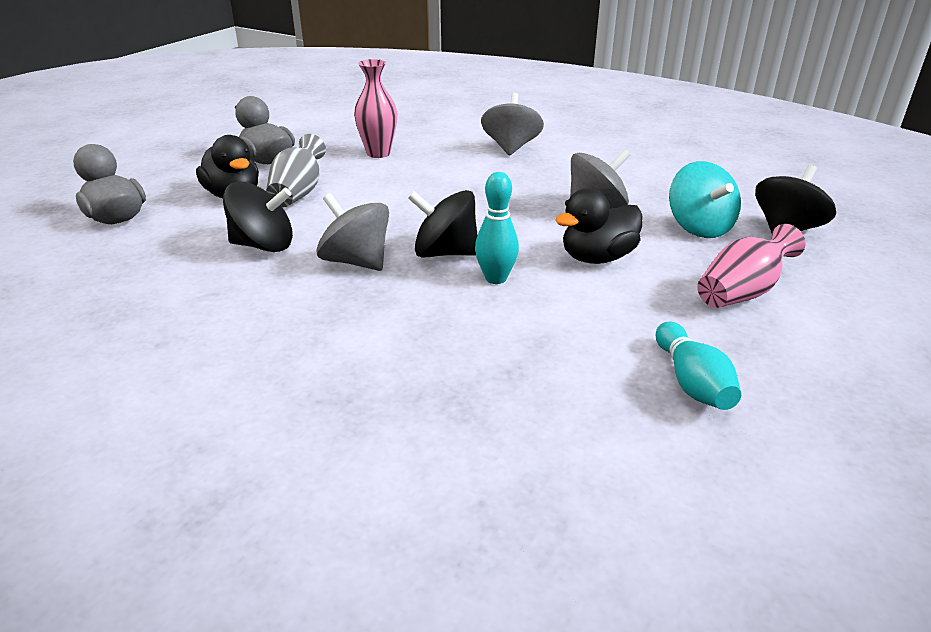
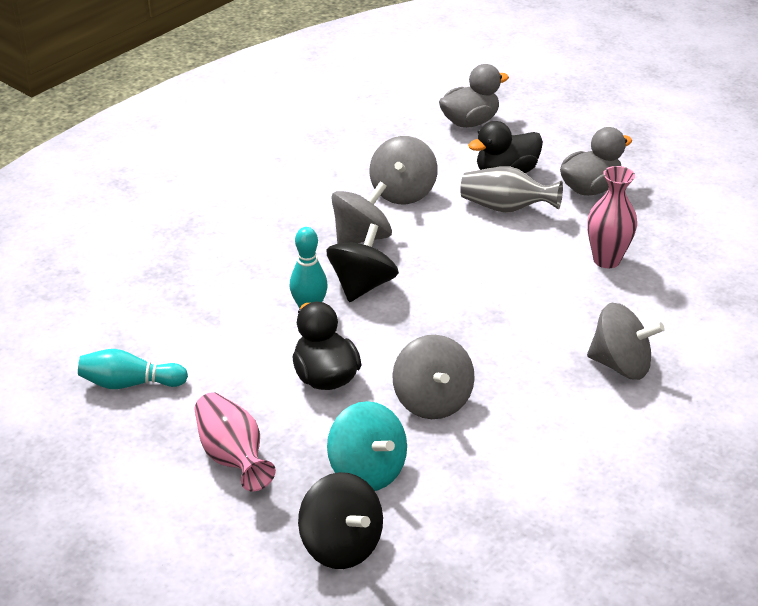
camera: 100 degrees right, 5 degrees up
(263, 245) = (403, 192): black spinning top -> grey spinning top
(699, 227) = (367, 470): turquoise spinning top -> turquoise spinning top turned 120 degrees counterclockwise

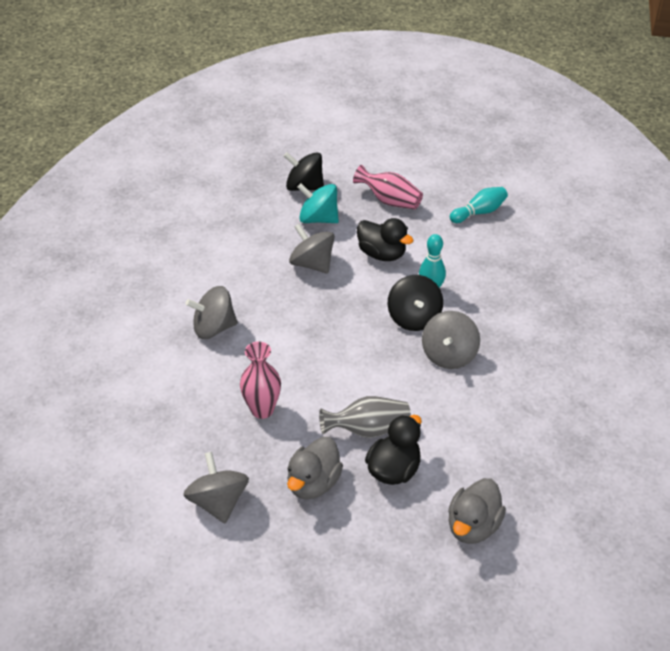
camera: 150 degrees right, 5 degrees up
(403, 192) = (457, 411): grey spinning top -> grey spinning top (218, 502)

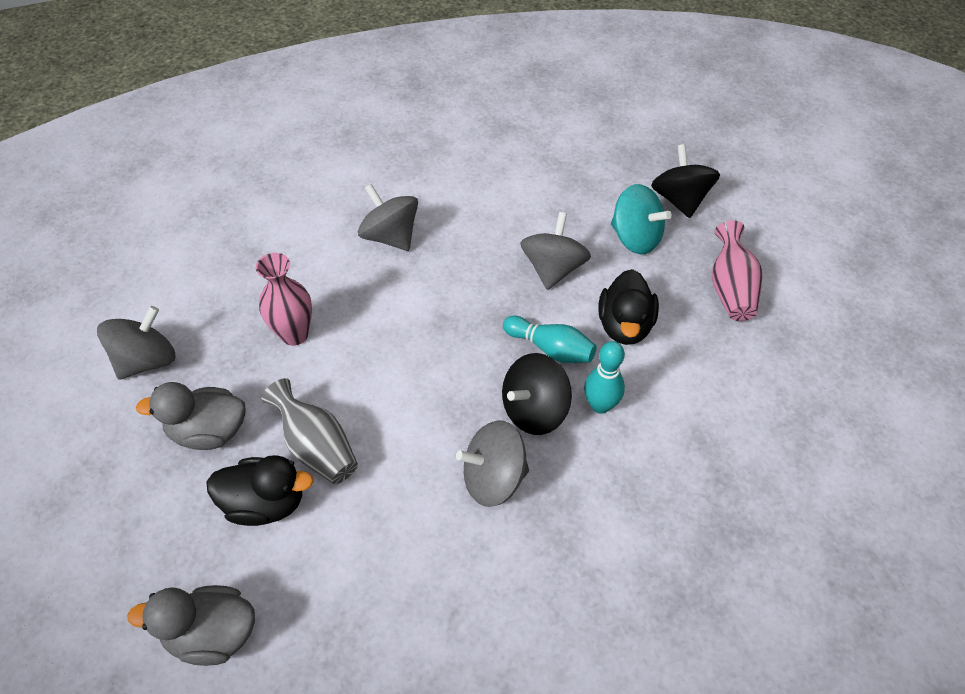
camera: 60 degrees right, 10 degrees up
(318, 219) = (635, 238): turquoise spinning top -> turquoise spinning top turned 135 degrees clockwise
(479, 212) = (799, 394): turquoise bowling pin -> turquoise bowling pin (550, 349)

